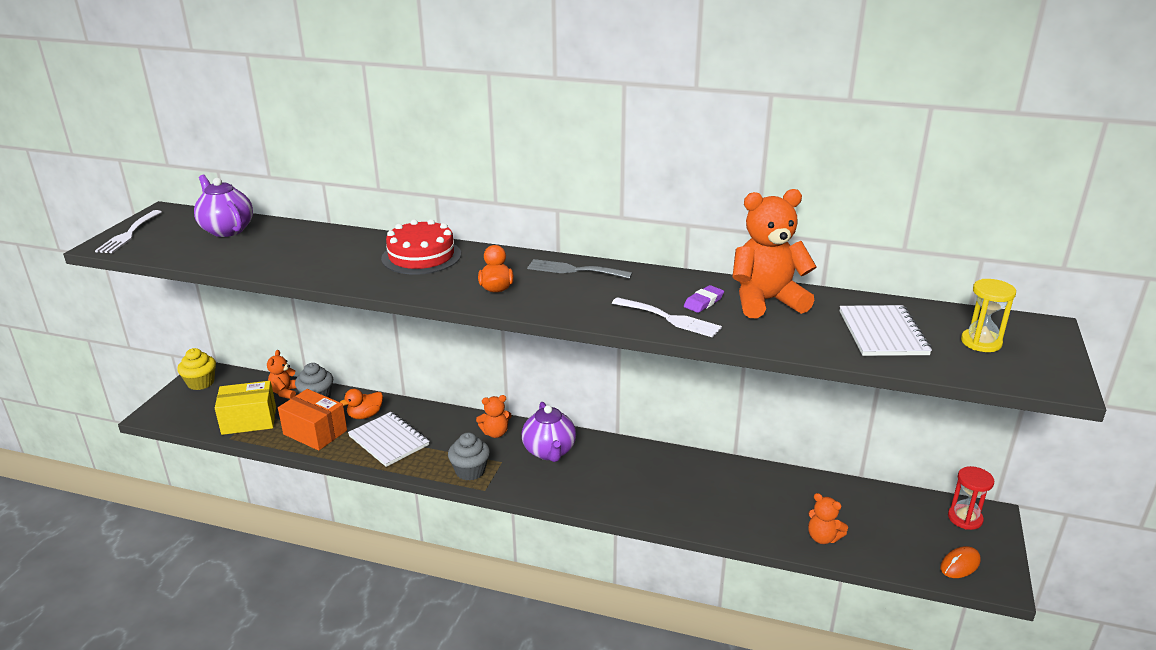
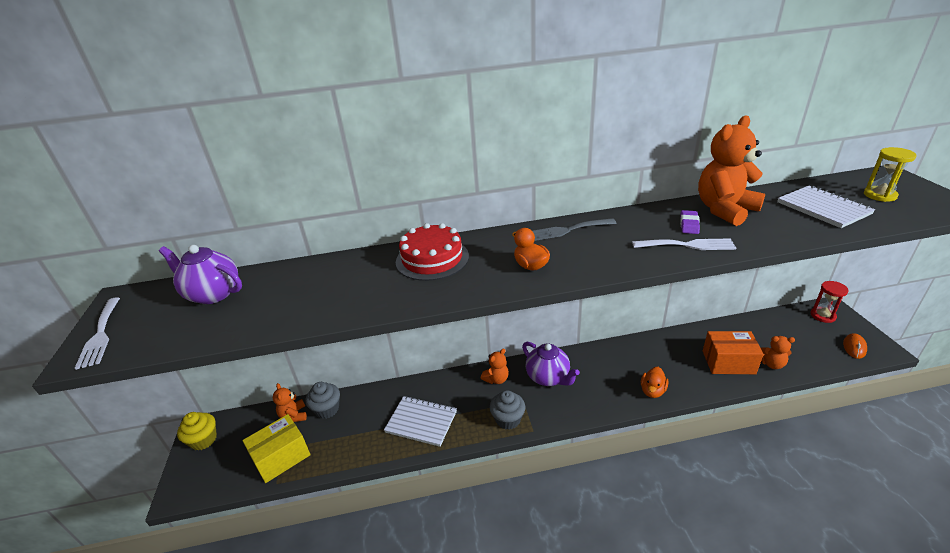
camera: 25 degrees left, 5 degrees up
(315, 432) = (352, 442): orange box -> orange box (728, 362)
(365, 415) = (382, 408): orange duck -> orange duck (652, 391)

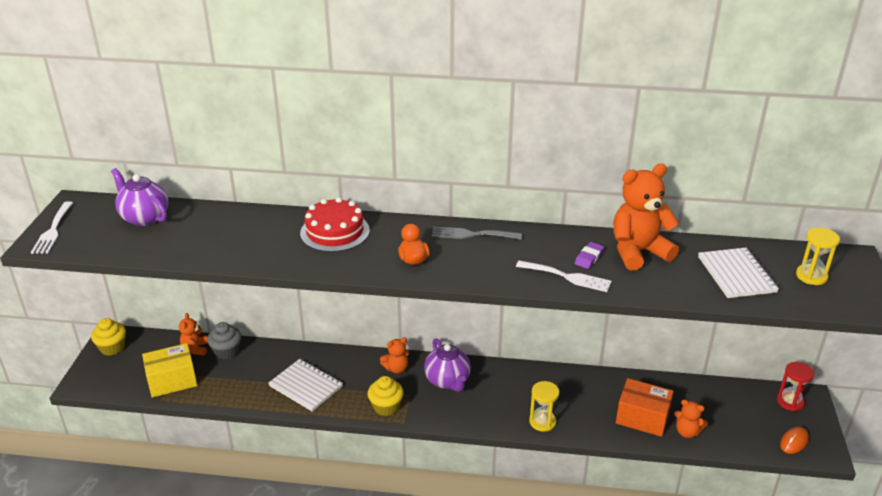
camera: 15 degrees right, 0 degrees up
(508, 419) = (386, 407): grey cupcake -> yellow cupcake
(652, 391) = (542, 422): orange duck -> yellow hourglass

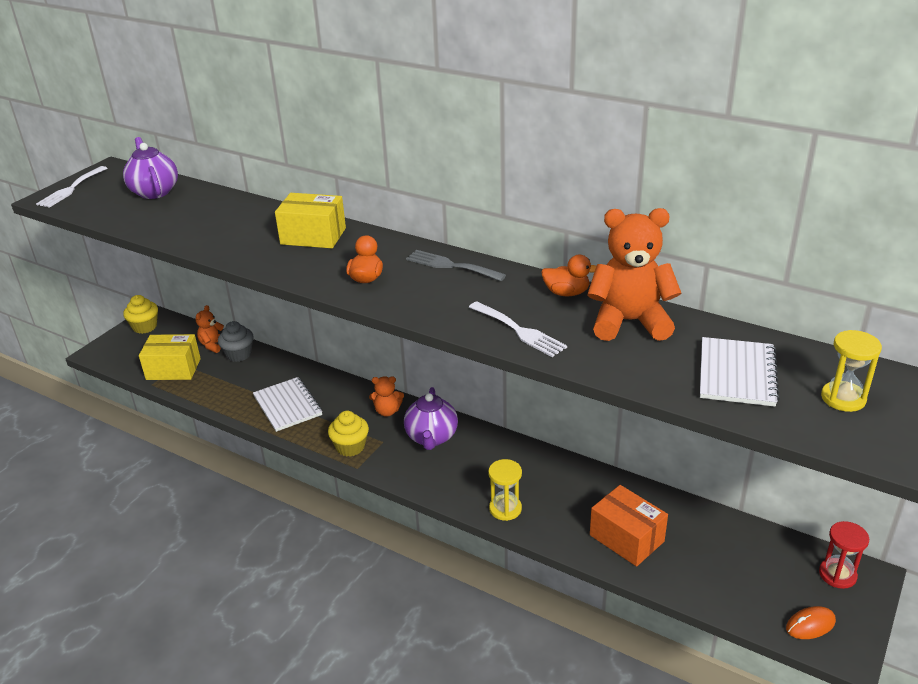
camera: 25 degrees right, 0 degrees up
(335, 231) = (313, 236): red cake -> yellow box
(576, 239) = (566, 293): none -> orange duck
(589, 258) = (563, 316): purple eraser -> none
(687, 432) = (672, 570): orange teddy bear -> none

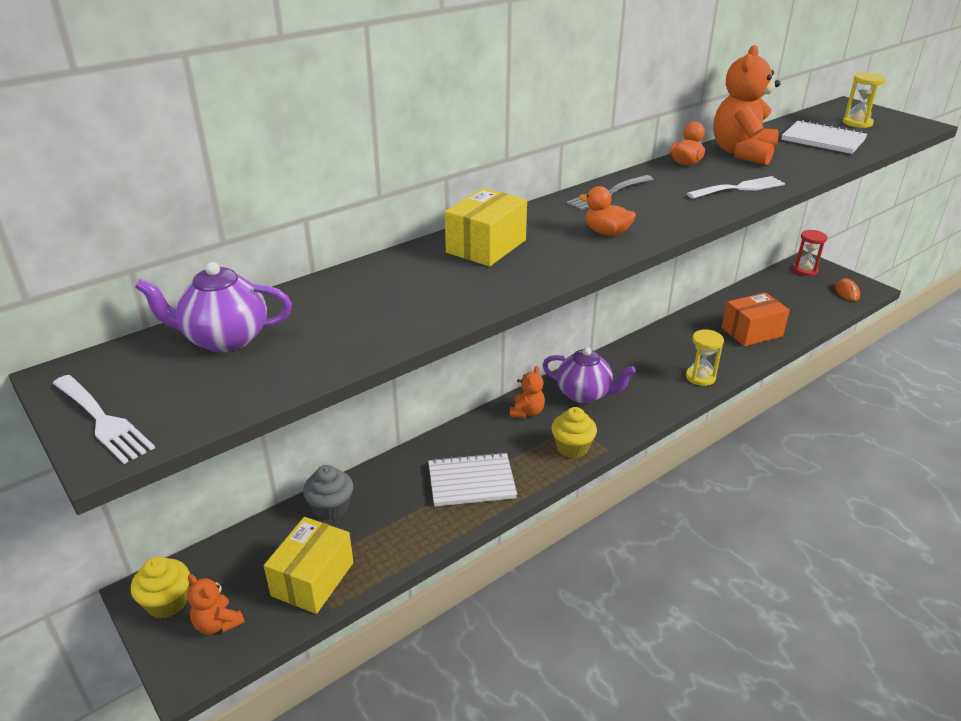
camera: 70 degrees left, 0 degrees up
(213, 345) = (287, 529): orange teddy bear -> orange teddy bear (217, 623)

